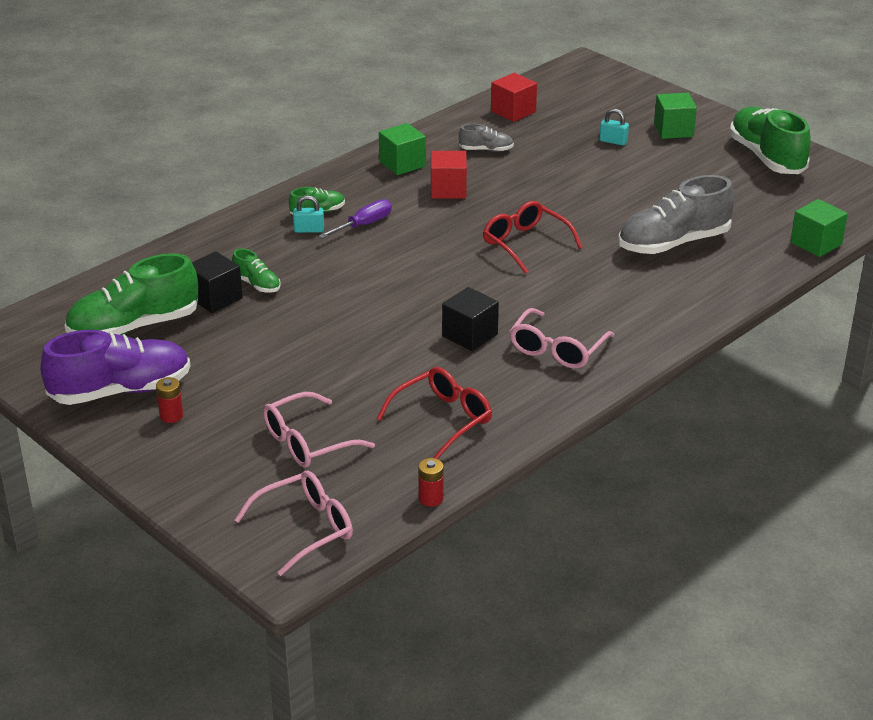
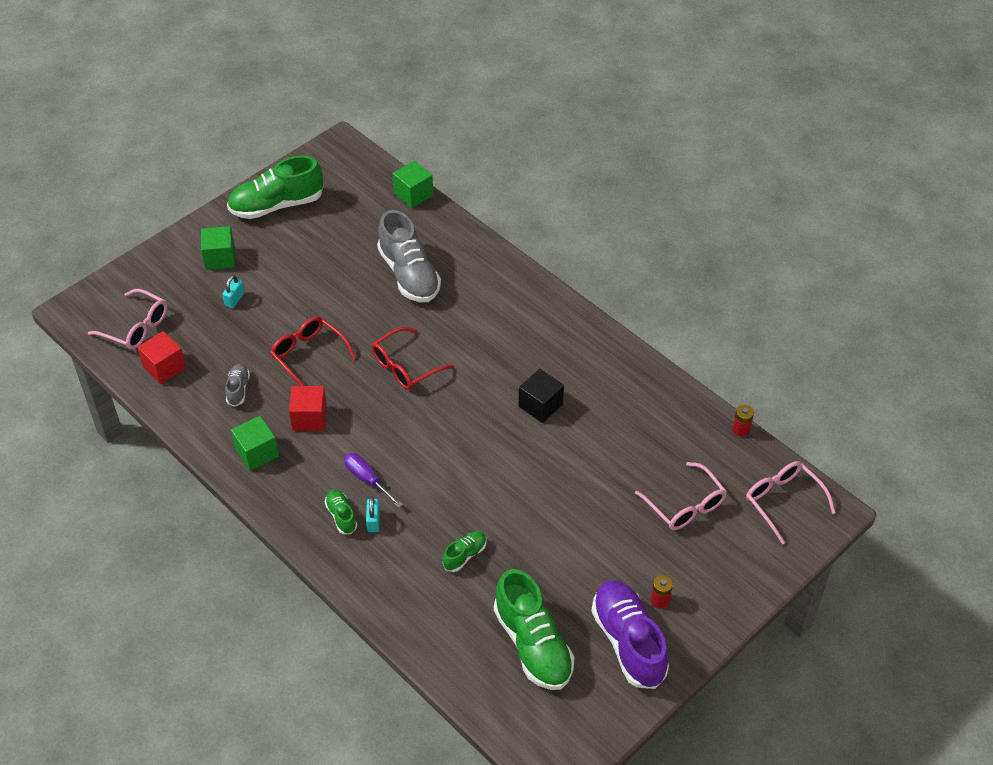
camera: 90 degrees left, 15 degrees up
(215, 298) = (487, 585): black cube -> none
(443, 419) = (649, 423): red glasses -> red glasses (308, 355)
(557, 349) = (558, 353): pink glasses -> pink glasses (136, 327)

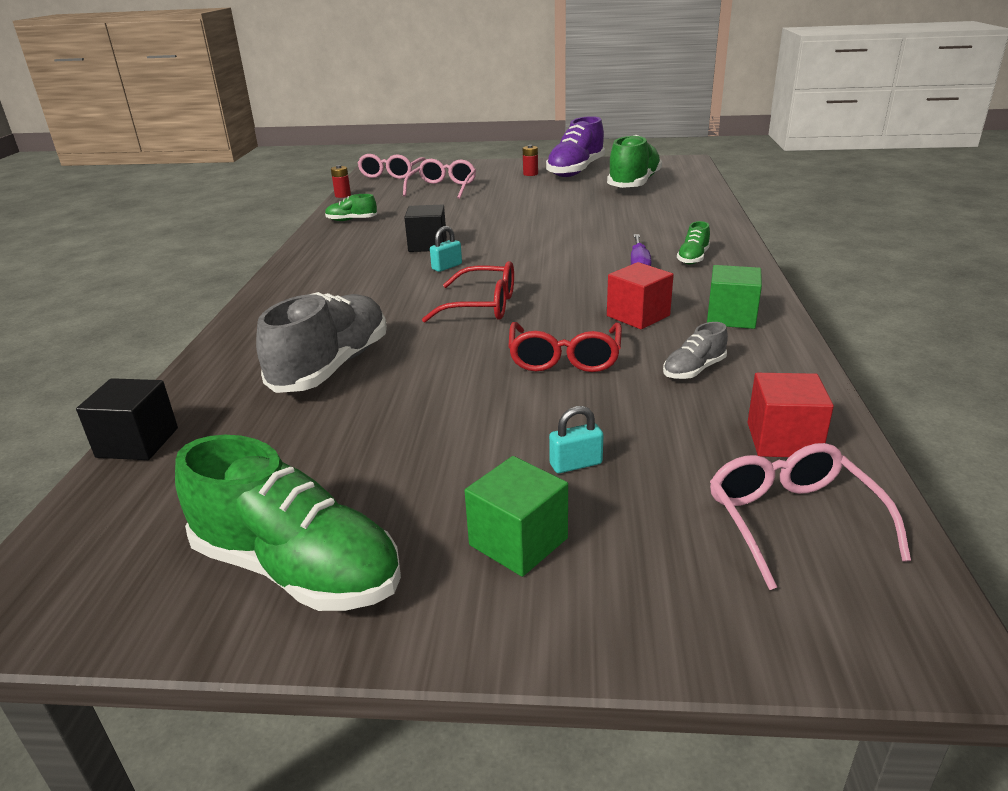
camera: 130 degrees left, 20 degrees down
(373, 521) = (668, 247): turquoise padlock -> turquoise padlock (447, 267)
(413, 194) = (137, 442): green cube -> black cube
(465, 555) = (620, 216): green shoe -> green shoe (351, 220)

